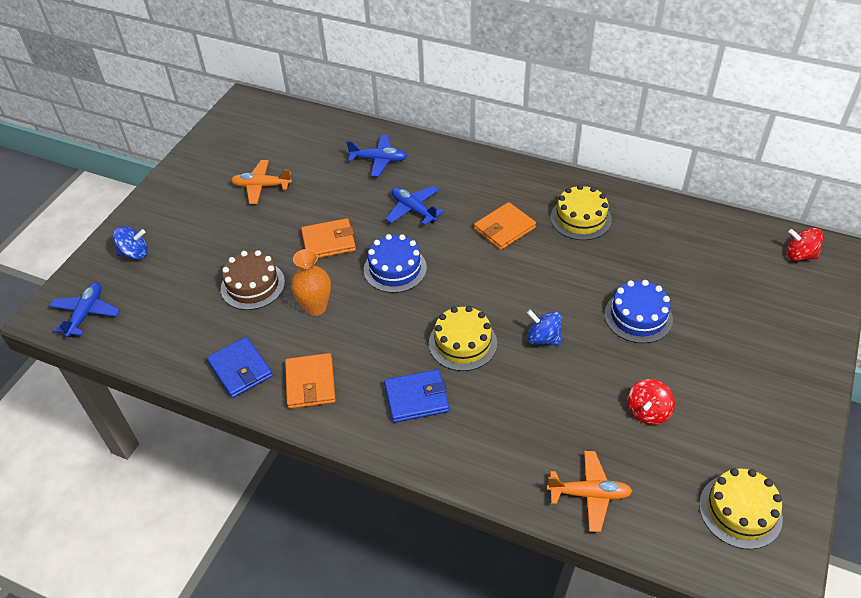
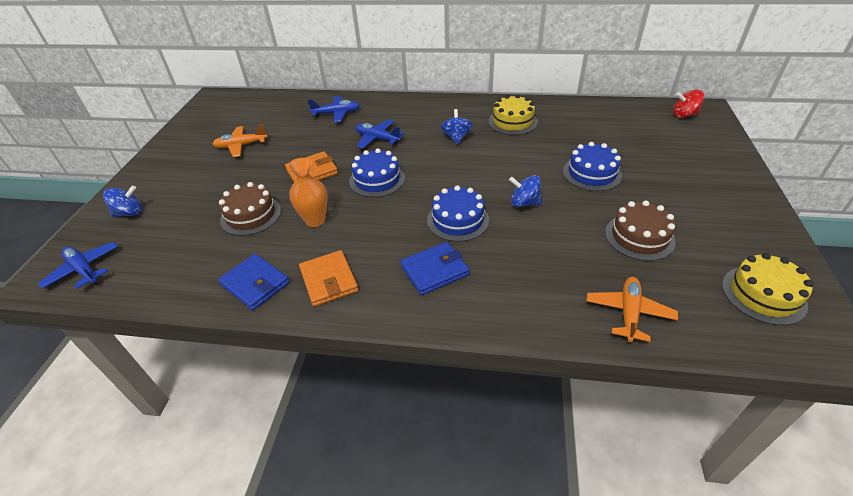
camera: 15 degrees left, 5 degrees down
(86, 314) = (84, 270): blue plane -> blue plane turned 45 degrees counterclockwise
(462, 343) = (458, 220): yellow cake -> blue cake
(504, 228) = (456, 138): orange wallet -> blue spinning top
(589, 494) = (628, 313): orange plane -> orange plane turned 60 degrees counterclockwise
(647, 412) = (639, 237): red spinning top -> brown cake

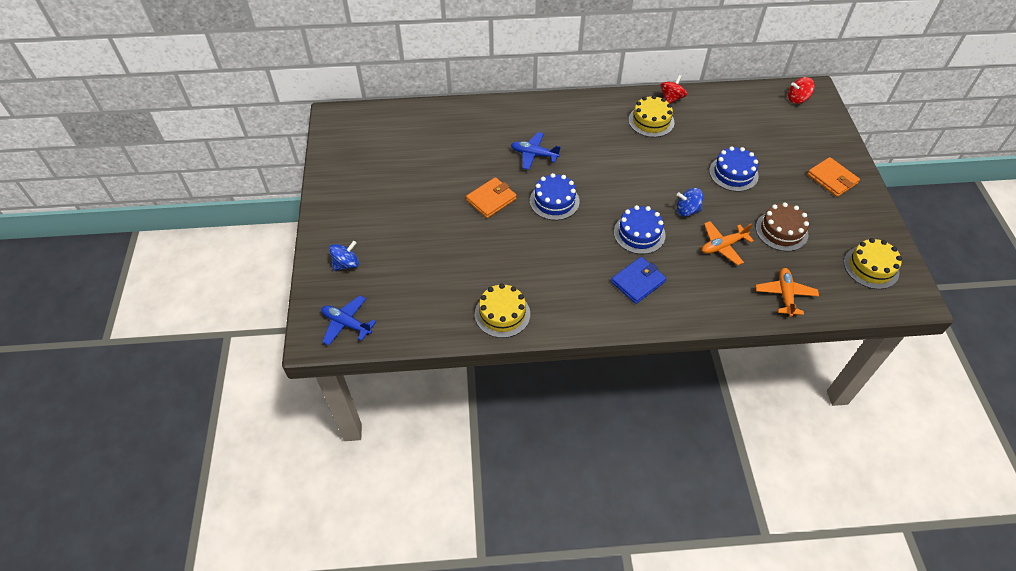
camera: 15 degrees left, 10 degrees up
(241, 146) = (405, 177): orange plane -> orange plane (723, 246)
(251, 215) = (461, 252): brown cake -> none
(255, 284) = (502, 314): blue wallet -> yellow cake
(315, 220) = (520, 249): orange vase -> none
(329, 280) = (559, 302): orange wallet -> orange wallet (832, 179)
(337, 113) = (479, 127): blue plane -> none
(456, 138) = (607, 146): blue spinning top -> none
(541, 105) = (671, 99): none -> red spinning top

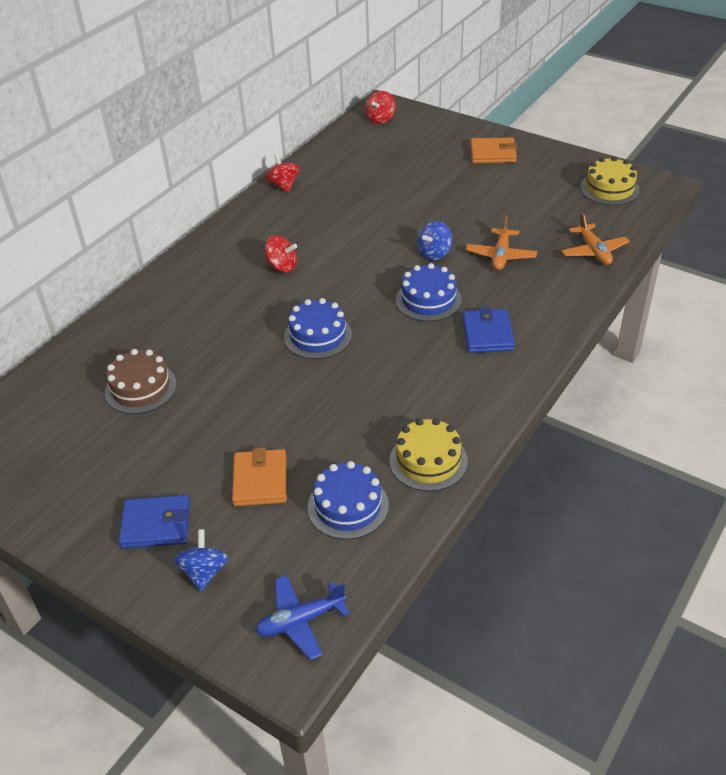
camera: 50 degrees left, 10 degrees down
(360, 225) = (156, 525): none -> blue wallet
(491, 199) = (258, 383): orange wallet -> orange wallet (260, 480)
(534, 154) = (235, 316): blue plane -> none
(596, 147) = (282, 266): none -> red spinning top
(651, 121) = (295, 213): yellow cake -> none
(733, 173) = (422, 201): blue cake -> blue cake (348, 506)
(781, 231) = (520, 212): brown cake -> brown cake (140, 388)
(785, 295) = (593, 251): orange plane -> orange plane turned 150 degrees counterclockwise

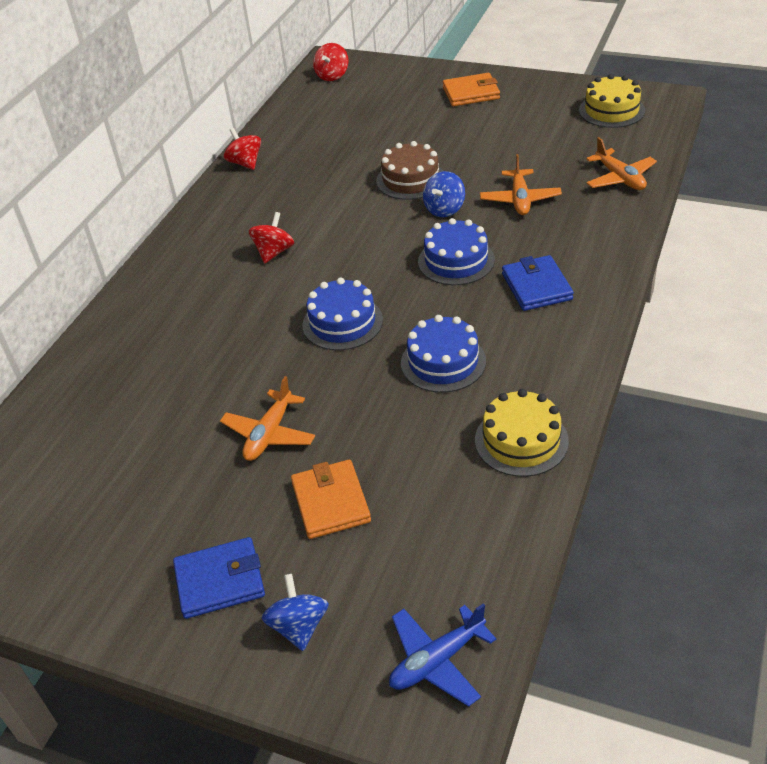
camera: 10 degrees left, 0 degrees up
(140, 388) = (148, 421): brown cake -> brown cake (410, 179)
(230, 416) = (269, 434): none -> orange plane
(282, 266) = (274, 252): red spinning top -> red spinning top turned 75 degrees counterclockwise
(348, 506) = (446, 511): blue cake -> blue cake (443, 362)

